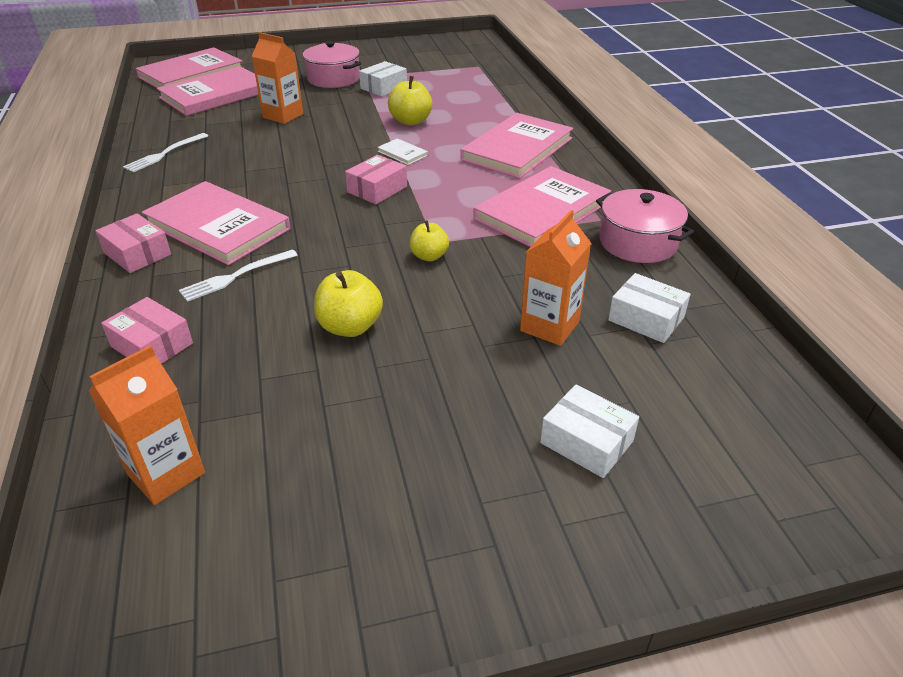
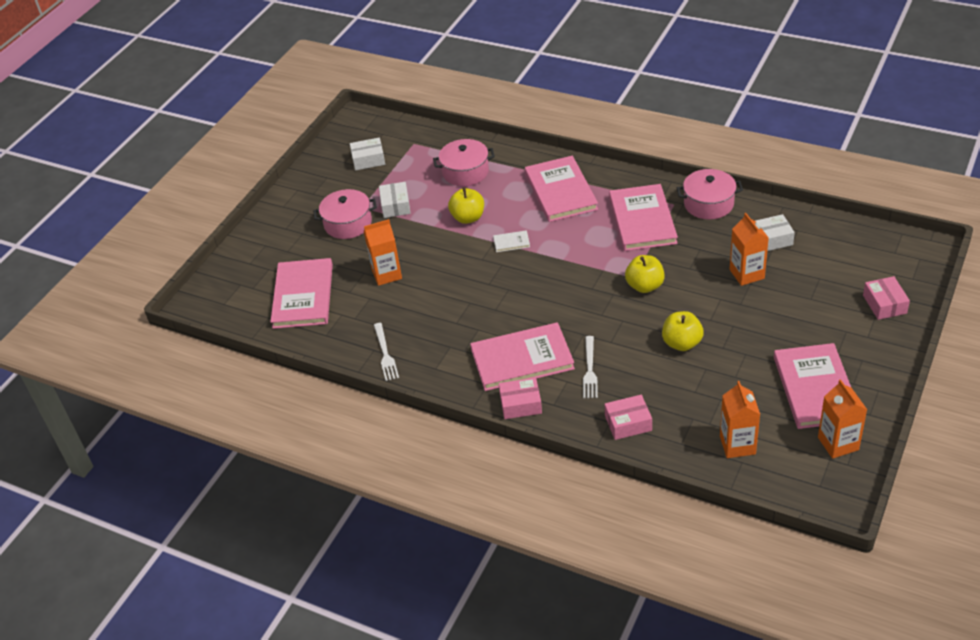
camera: 45 degrees left, 5 degrees up
(191, 74) = (240, 295): pink book -> pink book (815, 388)
(245, 612) = (838, 443): none -> orange carton
(377, 189) = (547, 274): pink box -> pink box (884, 304)
(429, 256) = (644, 286): yellow apple -> yellow apple, size x1.51
(474, 98) = (465, 172): none -> pink pot
(586, 442) = (831, 305): white box -> white box (368, 160)

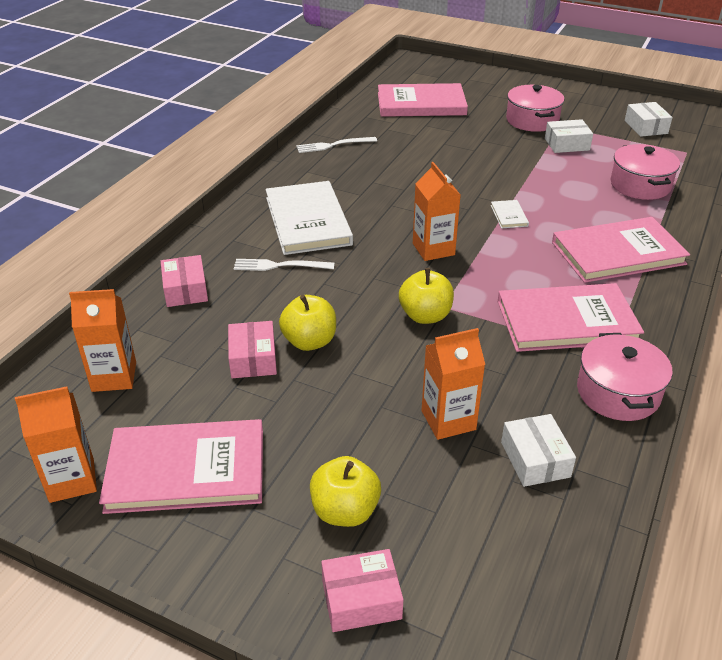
camera: 85 degrees right, 5 degrees down
(387, 274) = (451, 142): orange carton -> orange carton (433, 249)
(468, 218) = (552, 187): yellow apple -> yellow apple (345, 511)
(520, 404) = (240, 219): pink box -> pink box (253, 359)
(522, 359) = (308, 221): pink book -> white book

